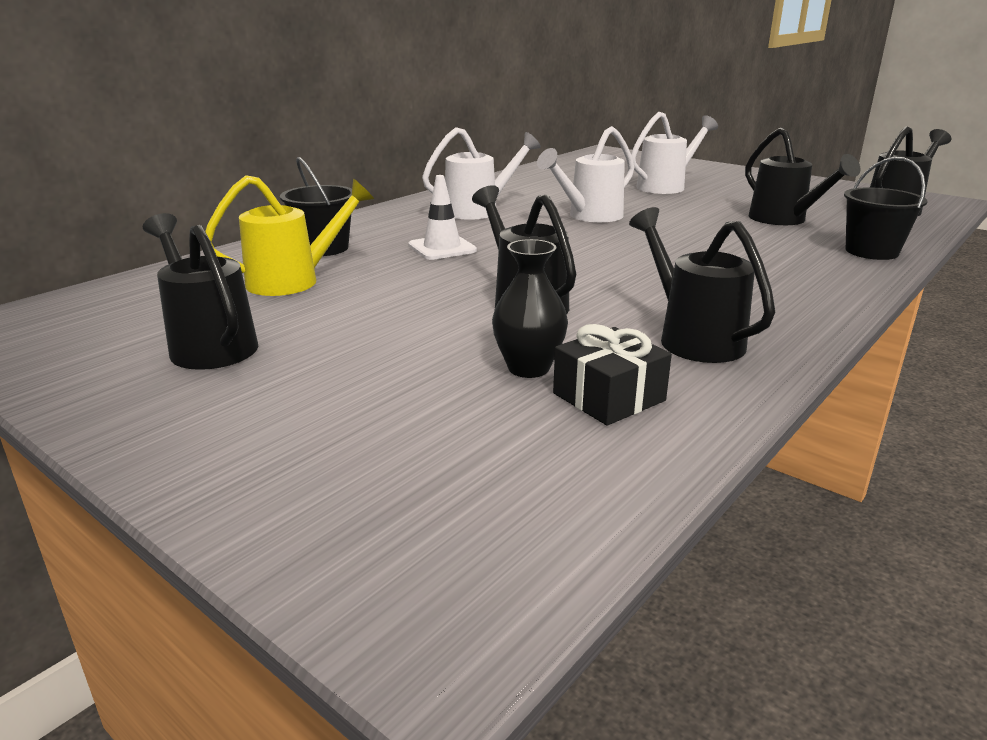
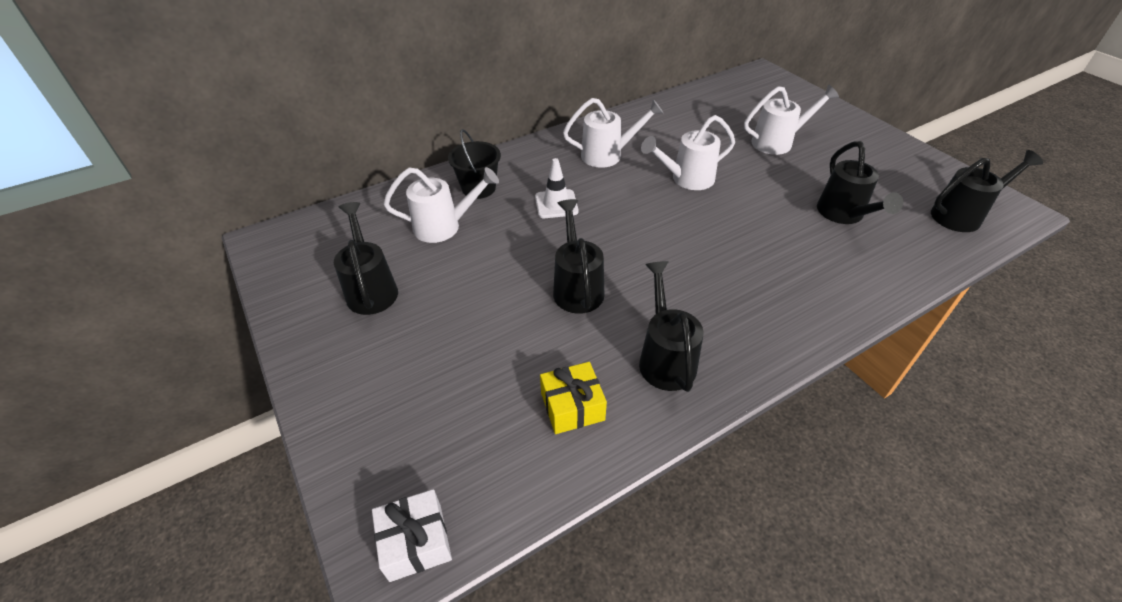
camera: 20 degrees right, 20 degrees up
(293, 281) = (444, 226): yellow watering can -> white watering can
(471, 588) = (416, 542): none -> white gift
(528, 368) = (540, 363): black vase -> none
(608, 397) = (572, 406): black gift -> yellow gift
(871, 251) = (884, 278): black bucket -> none

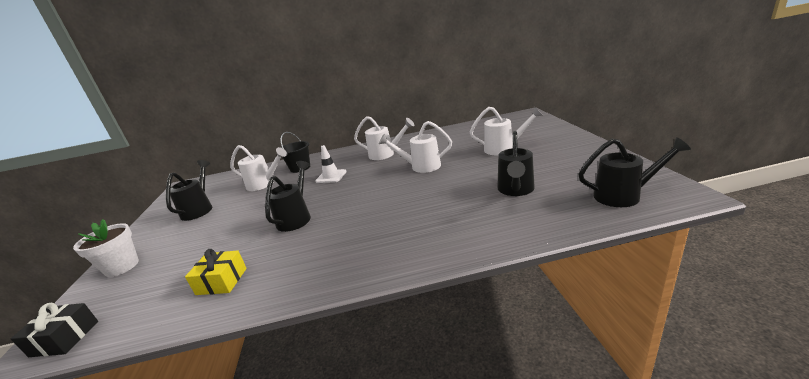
camera: 25 degrees right, 20 degrees down
(356, 416) = (122, 267): none -> white flower pot
(416, 542) = (65, 338): white gift -> black gift
(665, 358) = (303, 263): black watering can -> none

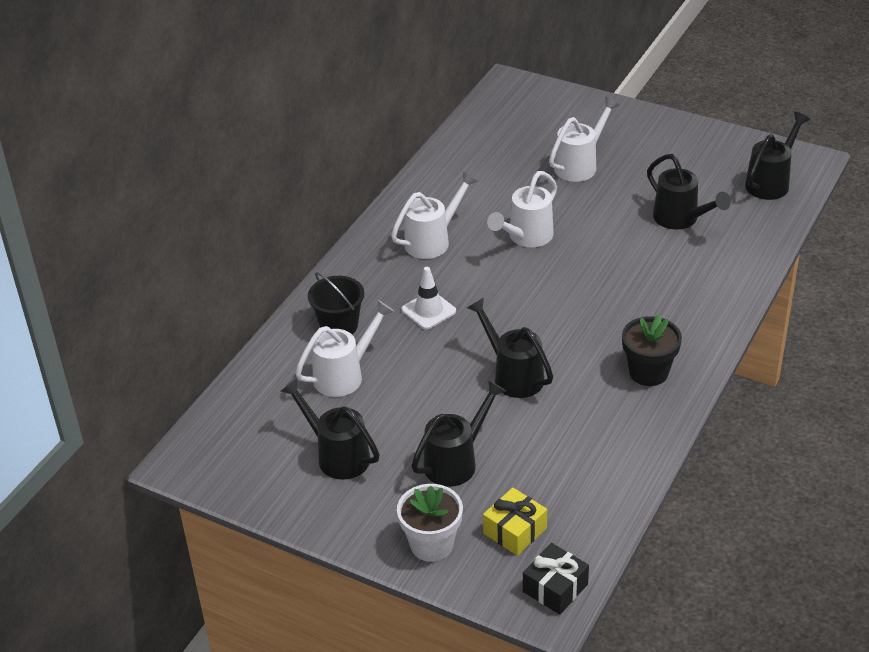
camera: 55 degrees left, 15 degrees up
(205, 238) = (456, 462): none -> black watering can
(222, 281) = (586, 461): yellow gift -> yellow gift (515, 531)
(340, 258) = (648, 372): none -> black flower pot

